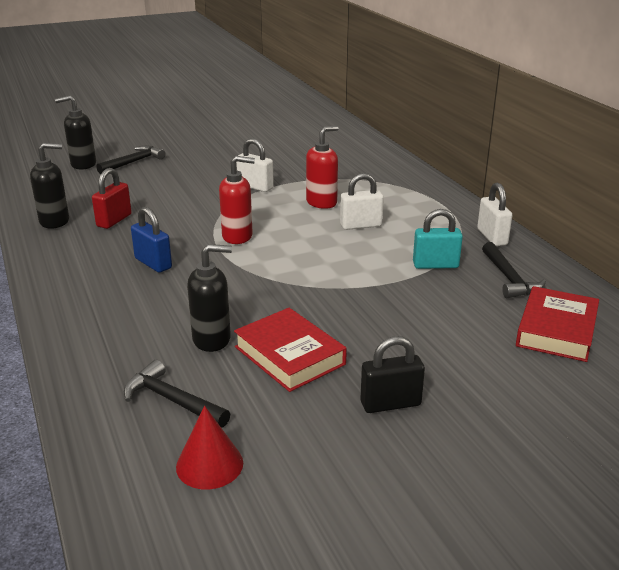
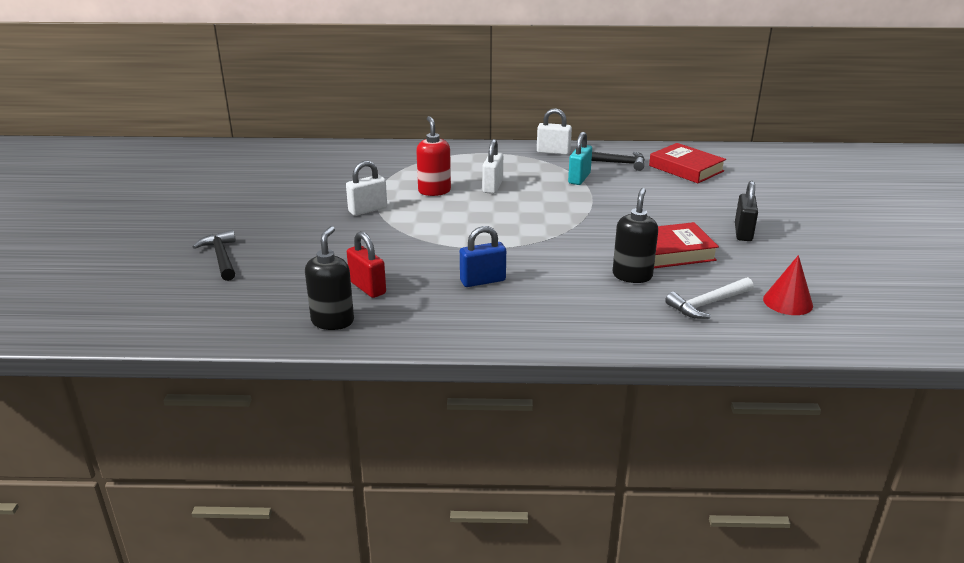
camera: 65 degrees left, 0 degrees up
(83, 164) = (184, 287): black soap dispenser -> none
(172, 400) = (707, 304): black hammer -> white hammer
(237, 236) = (465, 236): red soap dispenser -> none

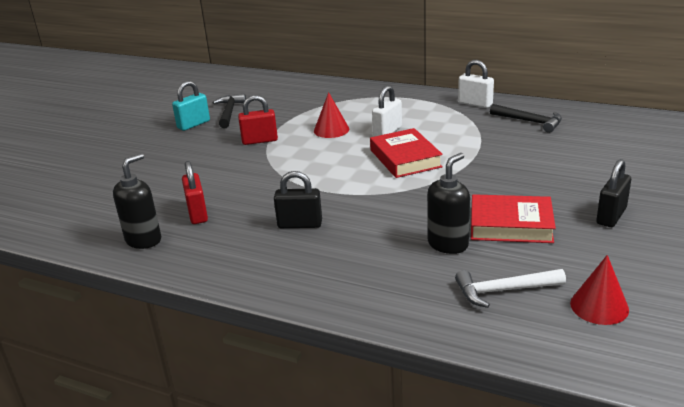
camera: 25 degrees right, 0 degrees up
(221, 257) = (112, 167): black hammer -> black hammer (229, 112)
(368, 210) = (260, 141): white padlock -> red padlock
(434, 191) = (331, 130): red soap dispenser -> red cone
(482, 281) = (300, 224): blue padlock -> black padlock
(579, 178) = (479, 133): turquoise padlock -> turquoise padlock (193, 124)
(686, 168) = (603, 136): red book -> red book (405, 158)

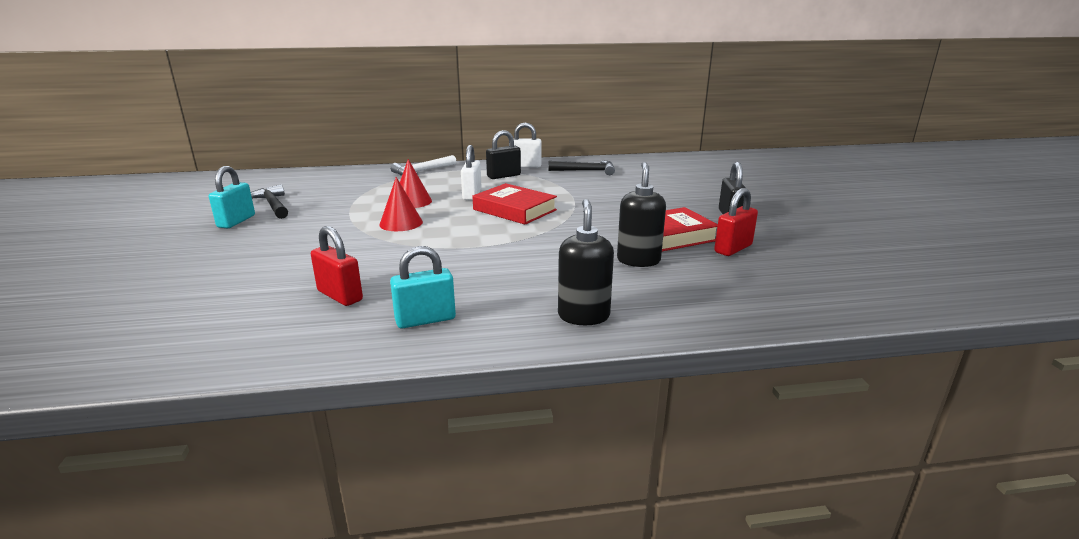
camera: 35 degrees left, 5 degrees down
(144, 240) = (294, 337): black soap dispenser -> black soap dispenser (583, 316)
(229, 252) = (425, 320): none -> turquoise padlock
(260, 141) = (340, 221): red padlock -> red padlock (733, 249)
(300, 224) = (476, 278): black padlock -> black padlock (504, 176)
(503, 291) = (729, 281): white hammer -> white hammer (422, 171)
(599, 306) = (808, 272): red cone -> red cone (401, 223)

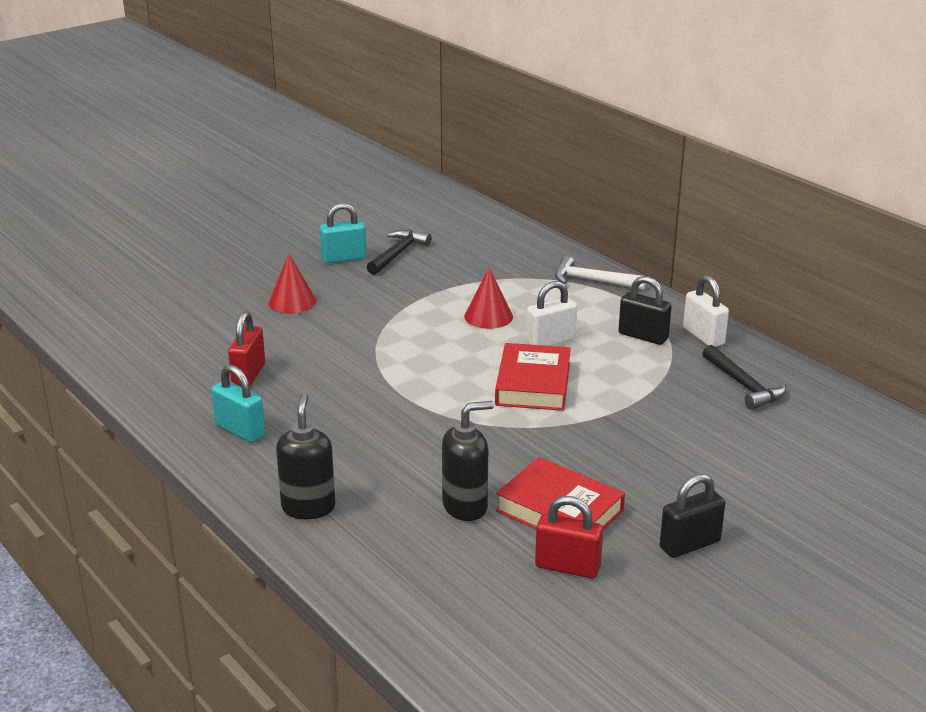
camera: 60 degrees right, 5 degrees up
(401, 223) = (423, 336): red cone -> red cone (292, 302)
(583, 316) = (308, 507): black soap dispenser -> black soap dispenser turned 60 degrees counterclockwise

